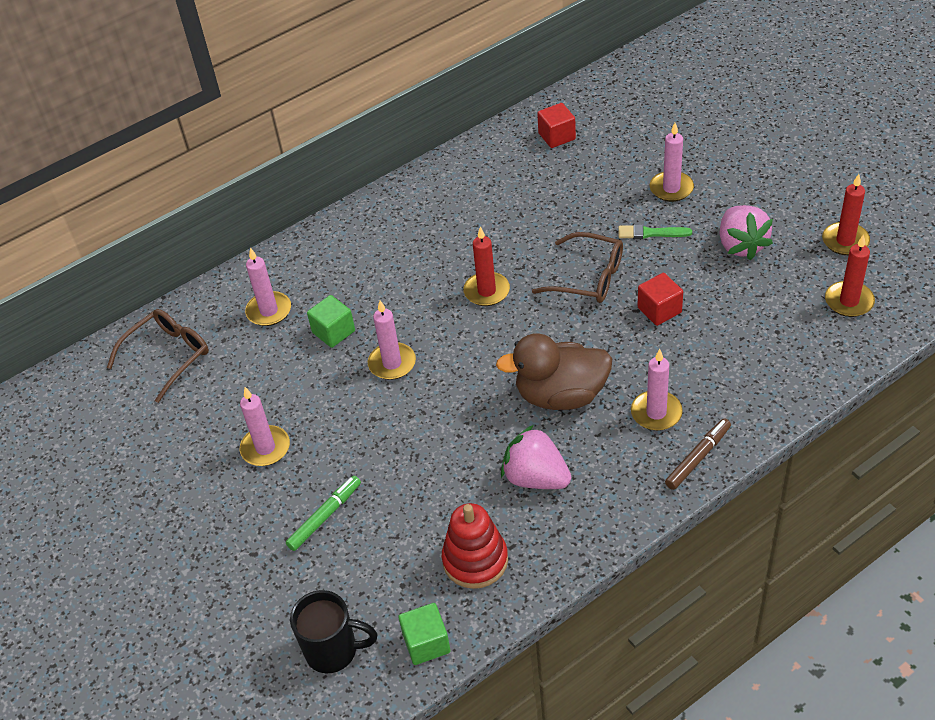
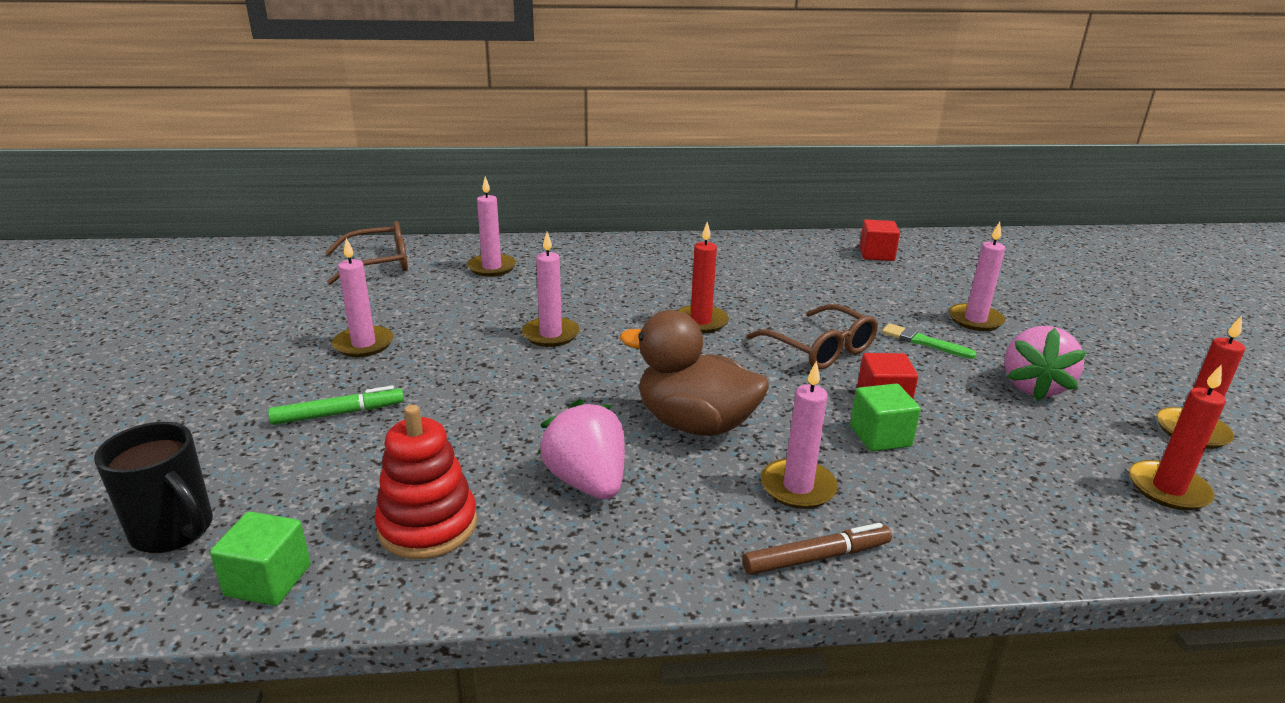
camera: 25 degrees right, 20 degrees down
(333, 332) = (527, 297): green cube -> green cube (880, 436)

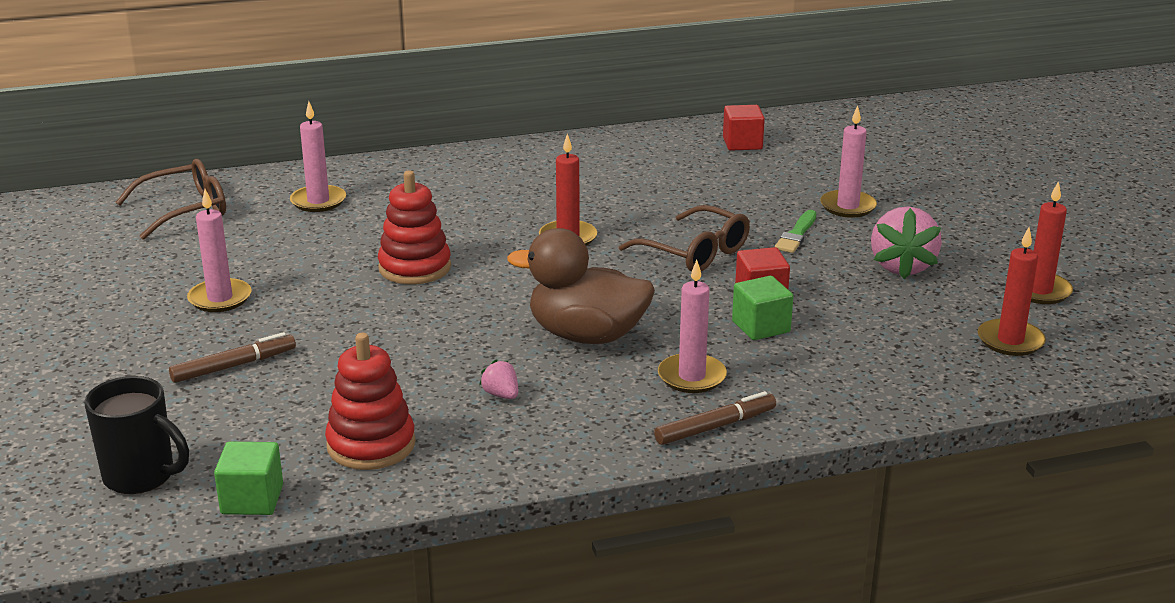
camera: 10 degrees left, 0 degrees up
(339, 413) = (234, 366): green marker -> brown marker
(550, 334) = (415, 267): pink candle -> red stacking toy
(587, 482) = (501, 395): pink strawberry -> pink strawberry, size x0.47
(923, 342) = (796, 234): green brush -> green brush turned 90 degrees counterclockwise

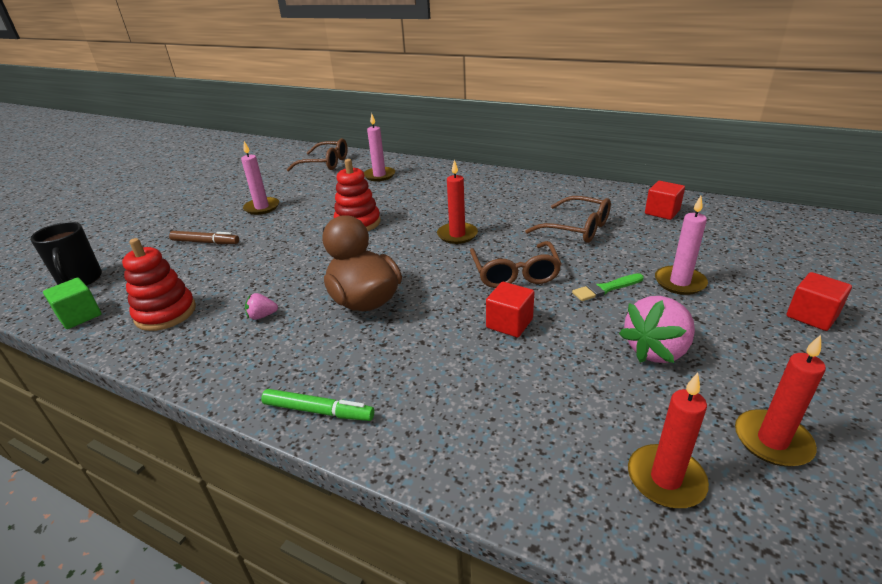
camera: 45 degrees right, 5 degrees up
(501, 395) = (262, 316): pink strawberry -> pink strawberry turned 105 degrees counterclockwise
(685, 188) = (577, 228): none -> brown glasses
(691, 377) = (369, 362): pink candle -> none
(715, 427) = (318, 411): brown marker -> green marker
(761, 327) = (472, 348): green cube -> none
(970, 197) = (811, 316): none -> red cube

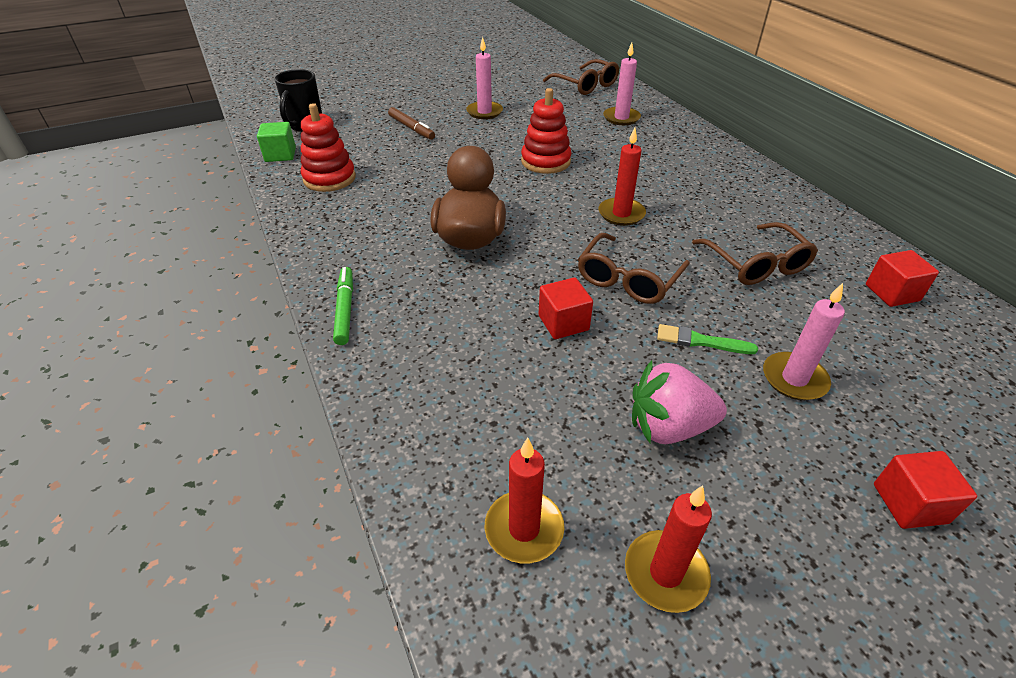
camera: 35 degrees right, 10 degrees up
(262, 316) = (386, 213): pink strawberry -> none
(318, 411) = (345, 309): green marker -> green marker turned 150 degrees counterclockwise

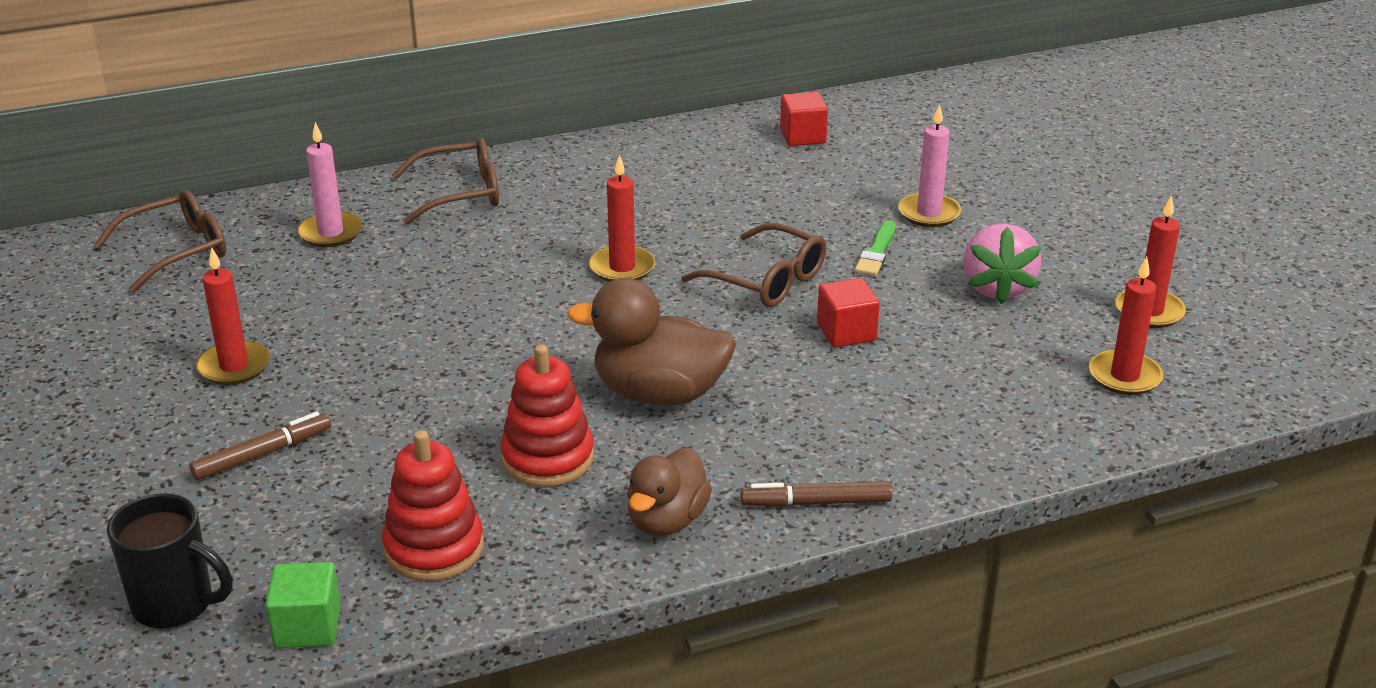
camera: 85 degrees left, 10 degrees down
(337, 249) = (667, 521): none -> brown duck
(345, 309) = (816, 503): green marker -> brown marker
(484, 112) = (234, 366): pink candle -> red candle
(545, 161) = (453, 315): red stacking toy -> red stacking toy (547, 458)
(756, 264) = (746, 197): brown glasses -> brown glasses (461, 193)
(909, 503) = (1061, 196): red cube -> none

